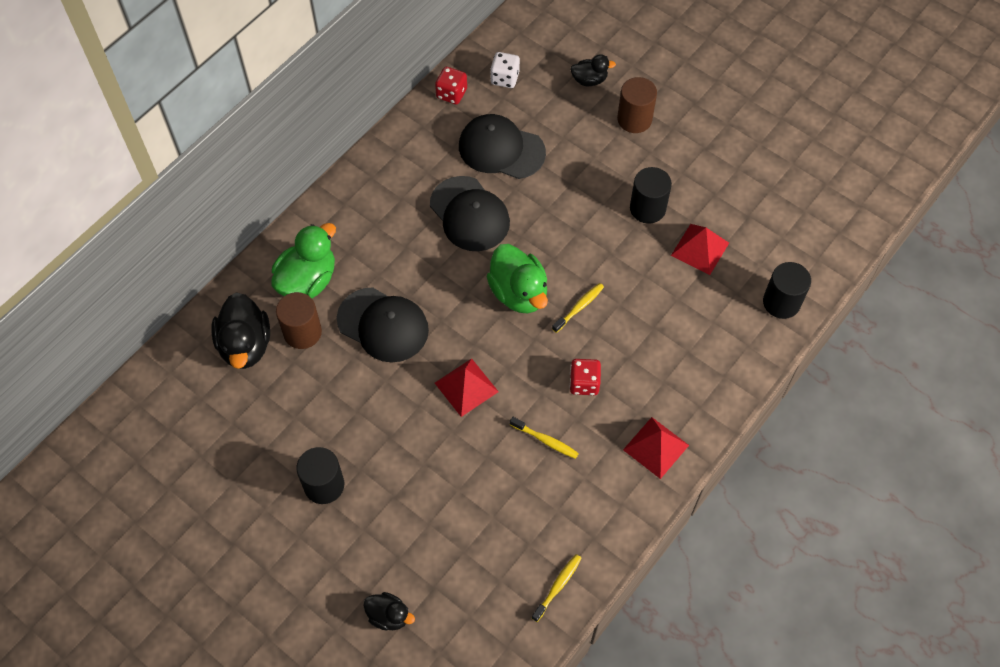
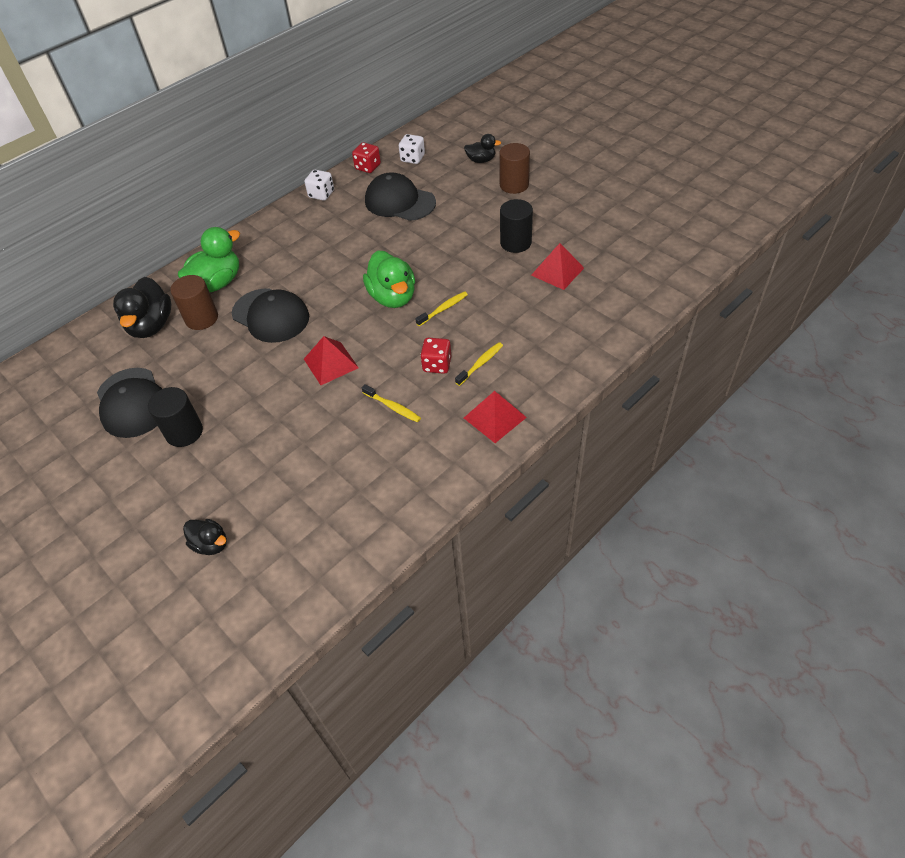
camera: 10 degrees right, 10 degrees down
(403, 139) = (321, 194): none -> white dice
(469, 214) = (363, 243): black cap -> black cap (132, 403)
(558, 586) = (379, 529): yellow toothbrush -> yellow toothbrush (480, 364)
(781, 302) = (627, 311): black cylinder -> none

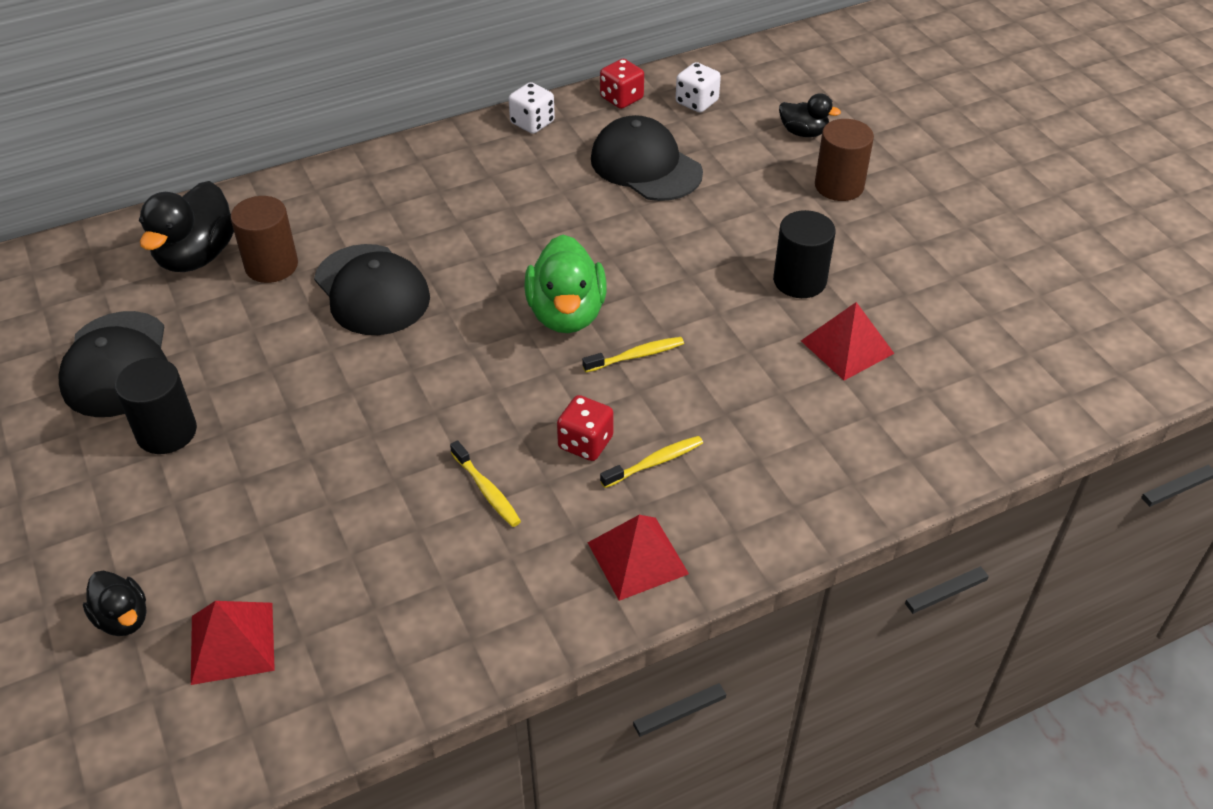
camera: 15 degrees right, 5 degrees down
(217, 283) = (318, 218): green duck -> none
(331, 363) = (425, 391): red pyramid -> red pyramid (232, 643)

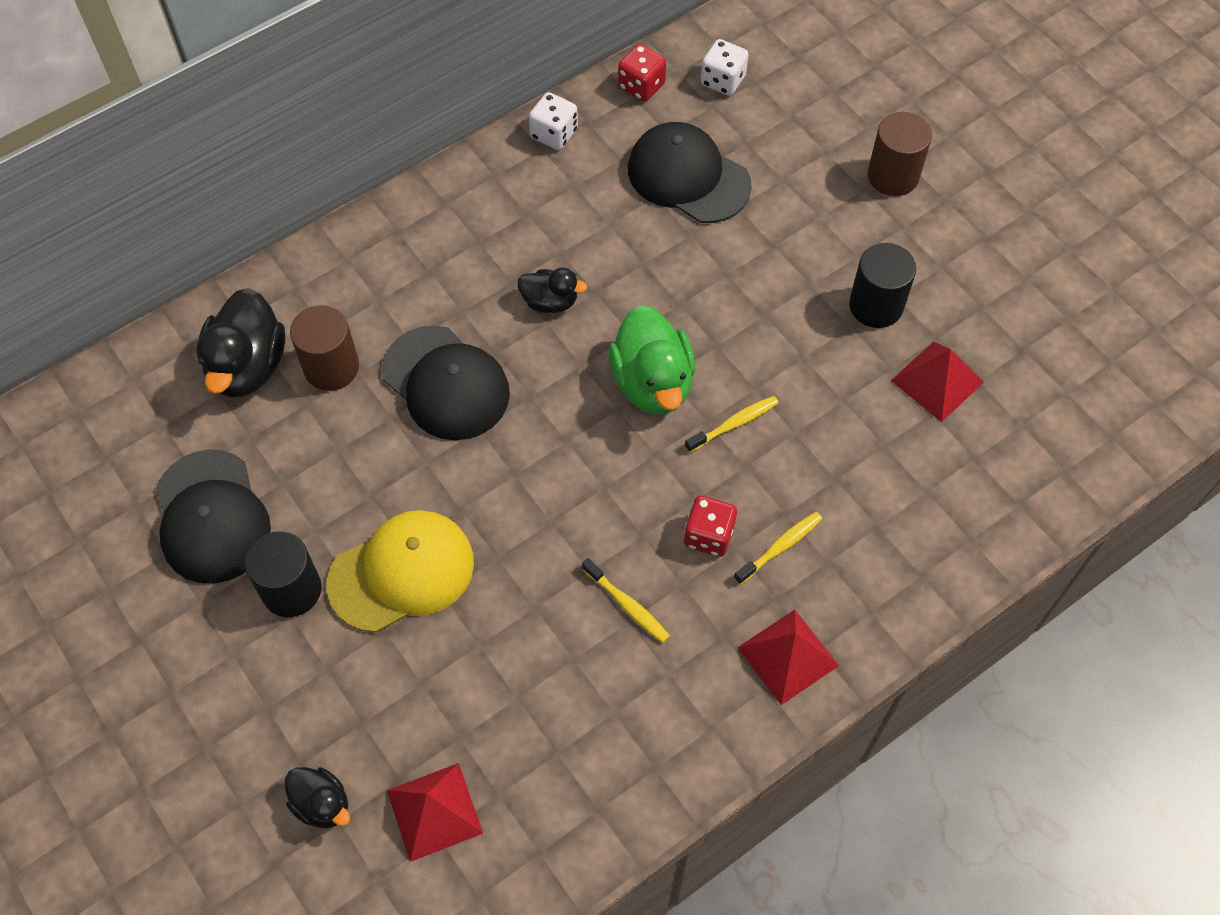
camera: 10 degrees left, 15 degrees up
(276, 432) = (402, 572): none -> yellow cap
(803, 132) = (843, 108): black duck -> black duck (550, 302)

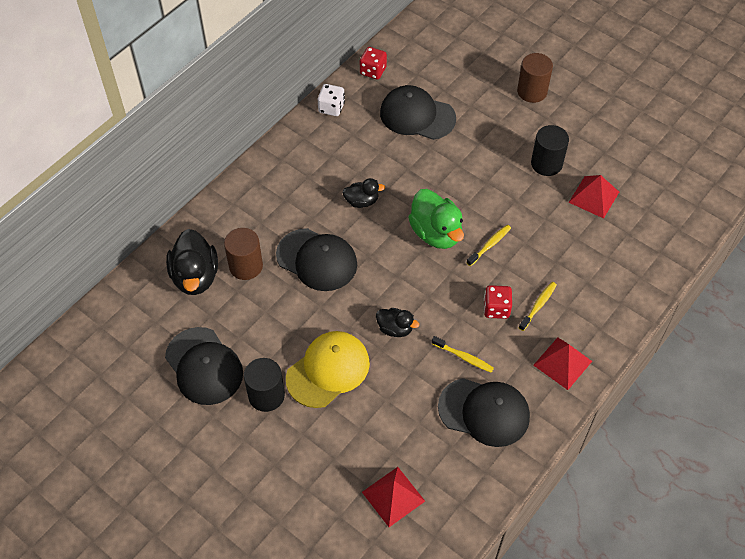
camera: 15 degrees left, 5 degrees down
(322, 804) = (326, 509): black duck -> black duck (395, 329)
(629, 707) = (484, 412): none -> black cap
(722, 80) = (418, 59): white dice -> none

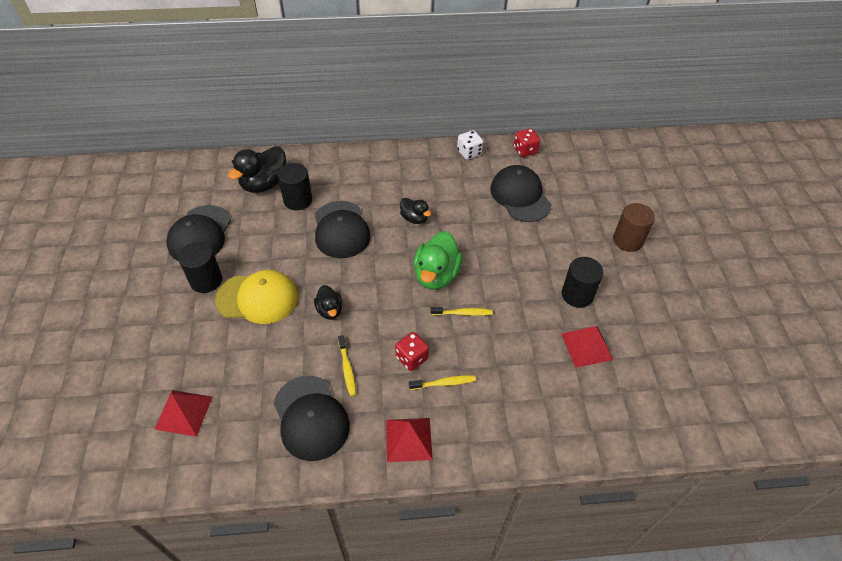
camera: 45 degrees right, 5 degrees down
(246, 266) = (298, 200): brown cylinder -> black cylinder

